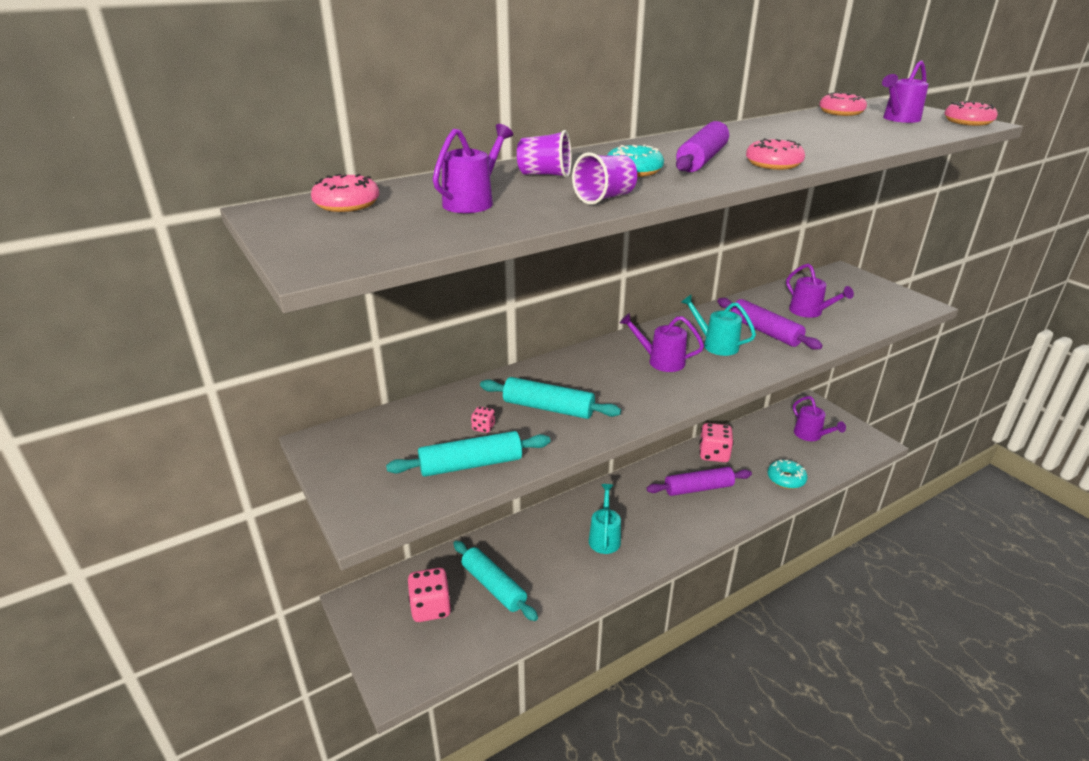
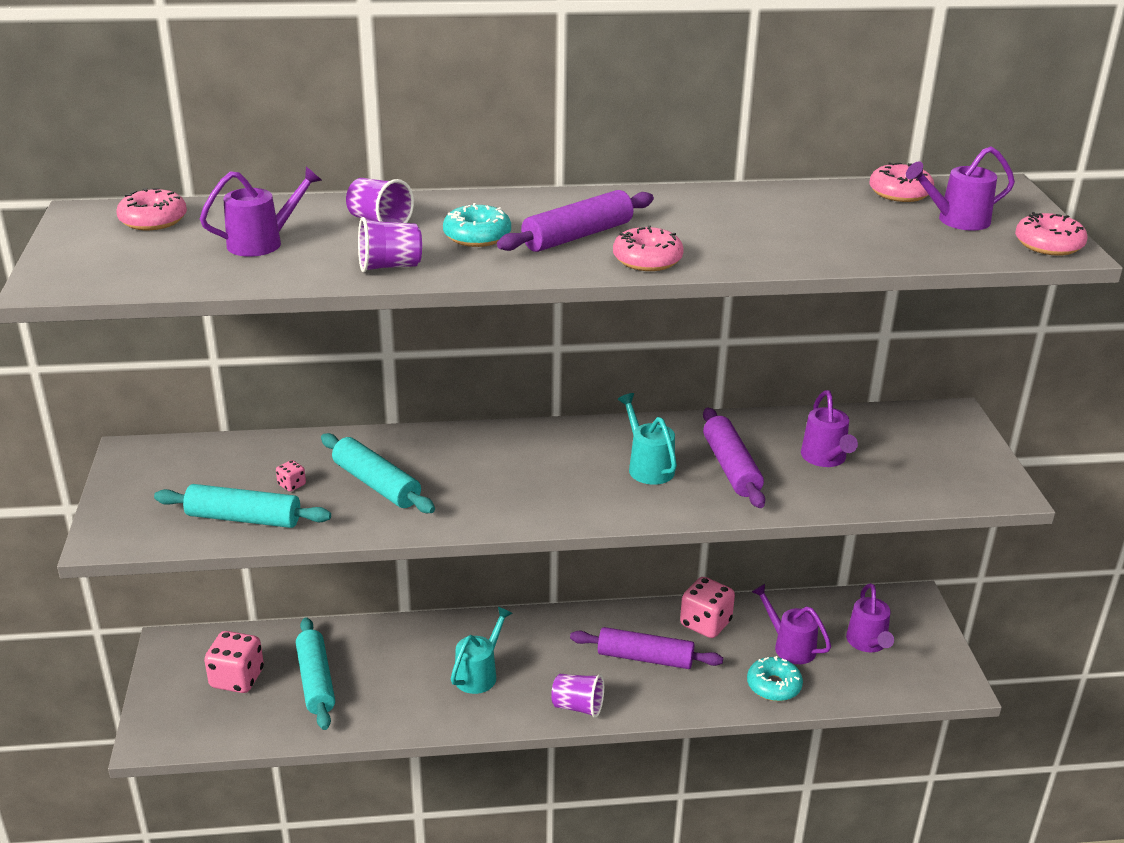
camera: 25 degrees right, 0 degrees up
(660, 361) = (557, 467): purple watering can -> purple watering can (789, 646)
(686, 536) = (578, 706): none -> purple cup

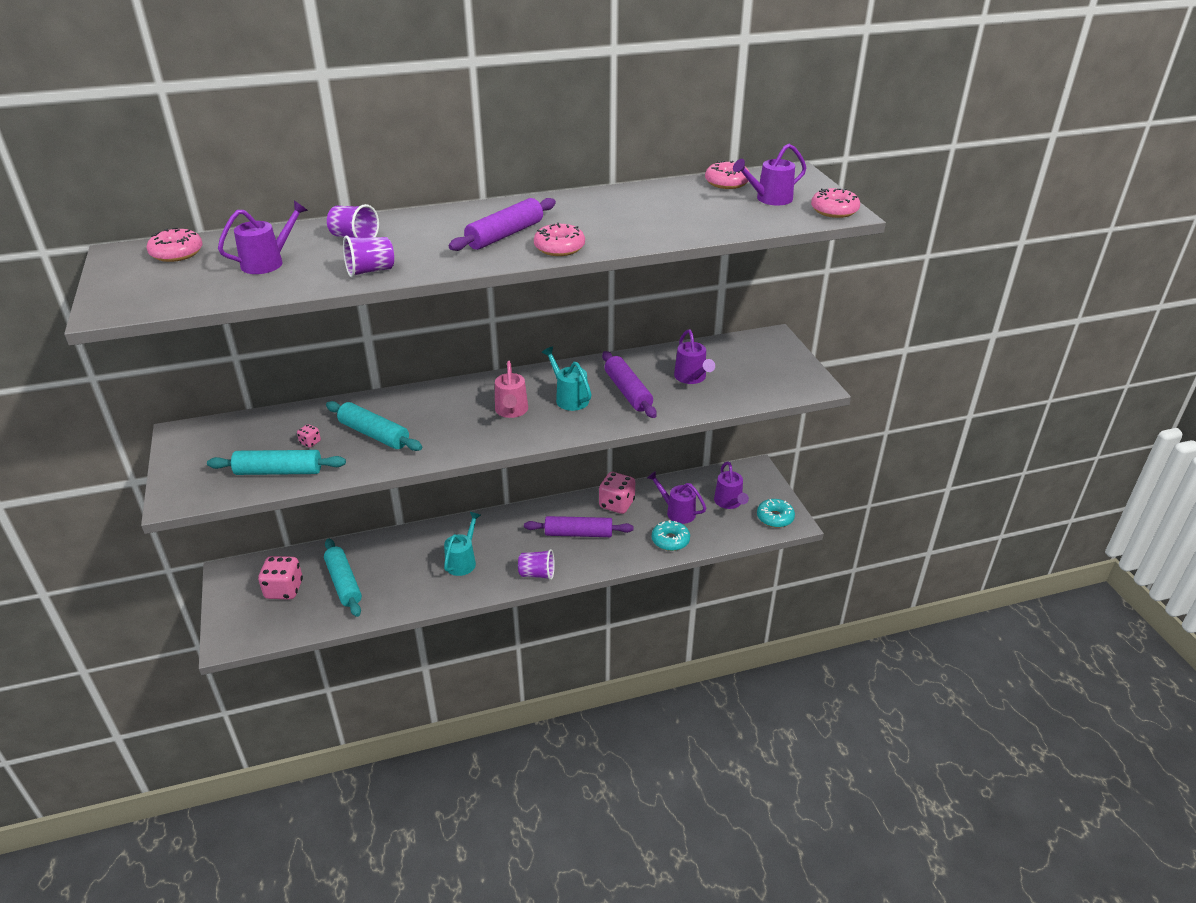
camera: 10 degrees left, 5 degrees up
(477, 236) = (431, 242): turquoise donut -> turquoise donut (775, 518)
(565, 475) = (511, 411): none -> pink watering can

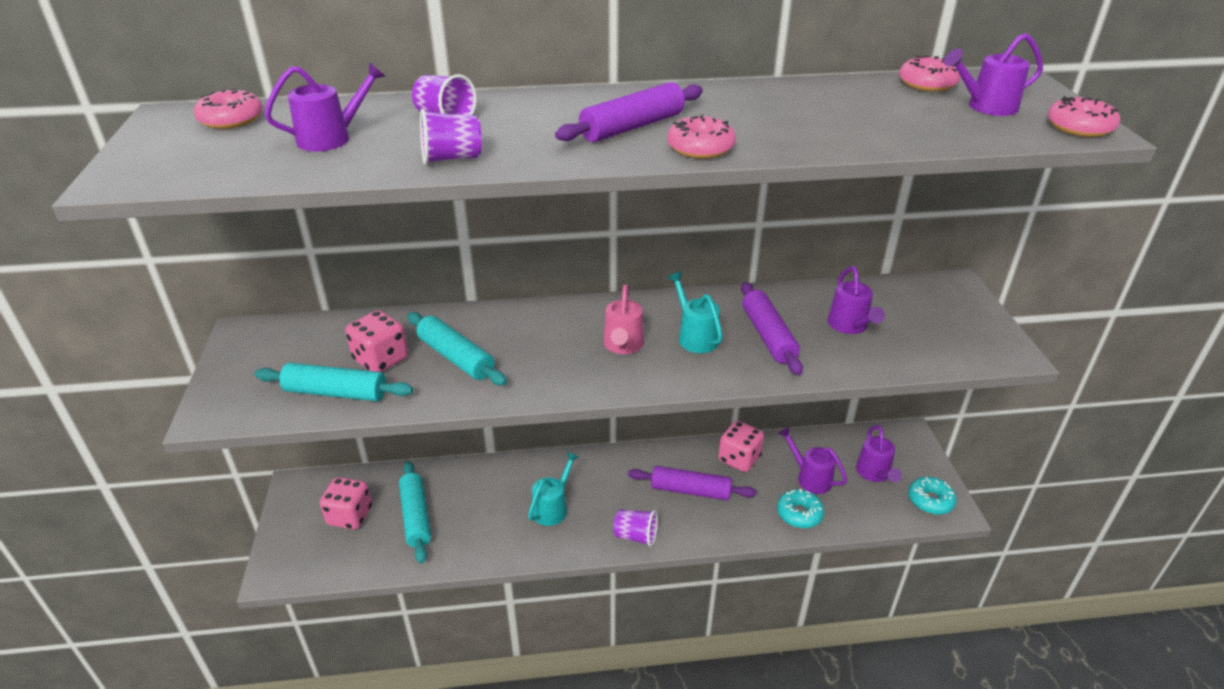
camera: 10 degrees right, 0 degrees up
(310, 442) = (381, 359): pink dice -> pink dice, size x2.23

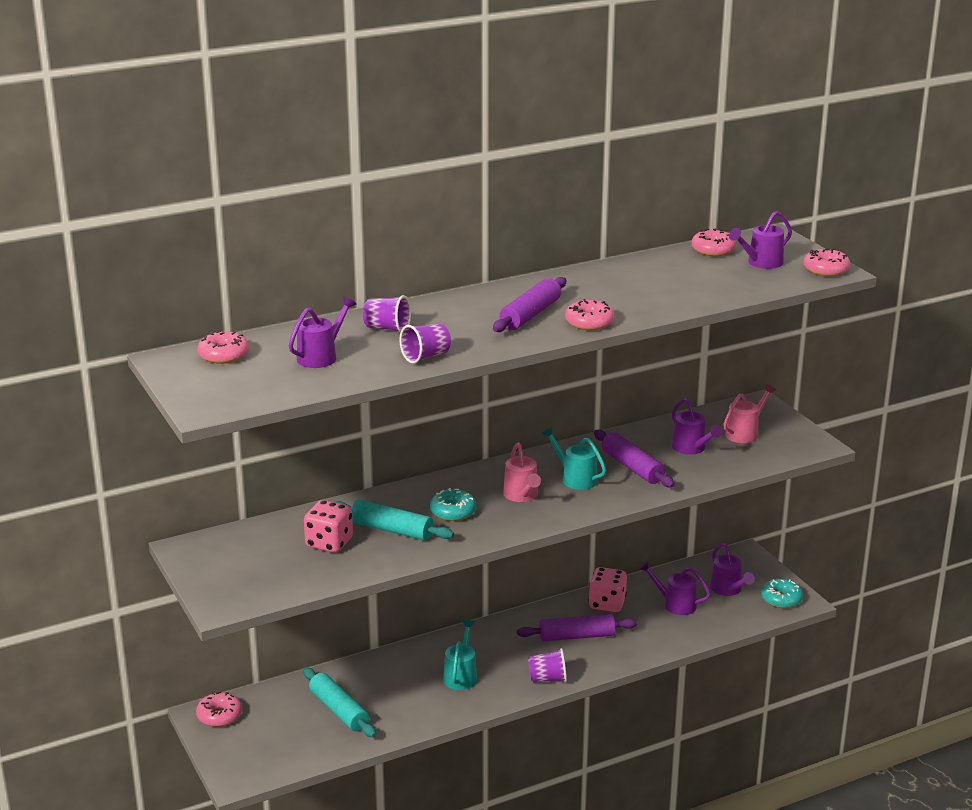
camera: 20 degrees left, 10 degrees down
(309, 491) = (219, 715): none -> pink donut
(336, 392) = (313, 572): turquoise rolling pin -> none
(350, 516) = (275, 724): pink dice -> none
(799, 514) = (678, 632): turquoise donut -> turquoise donut (453, 512)
(924, 318) = (745, 433): none -> pink watering can

